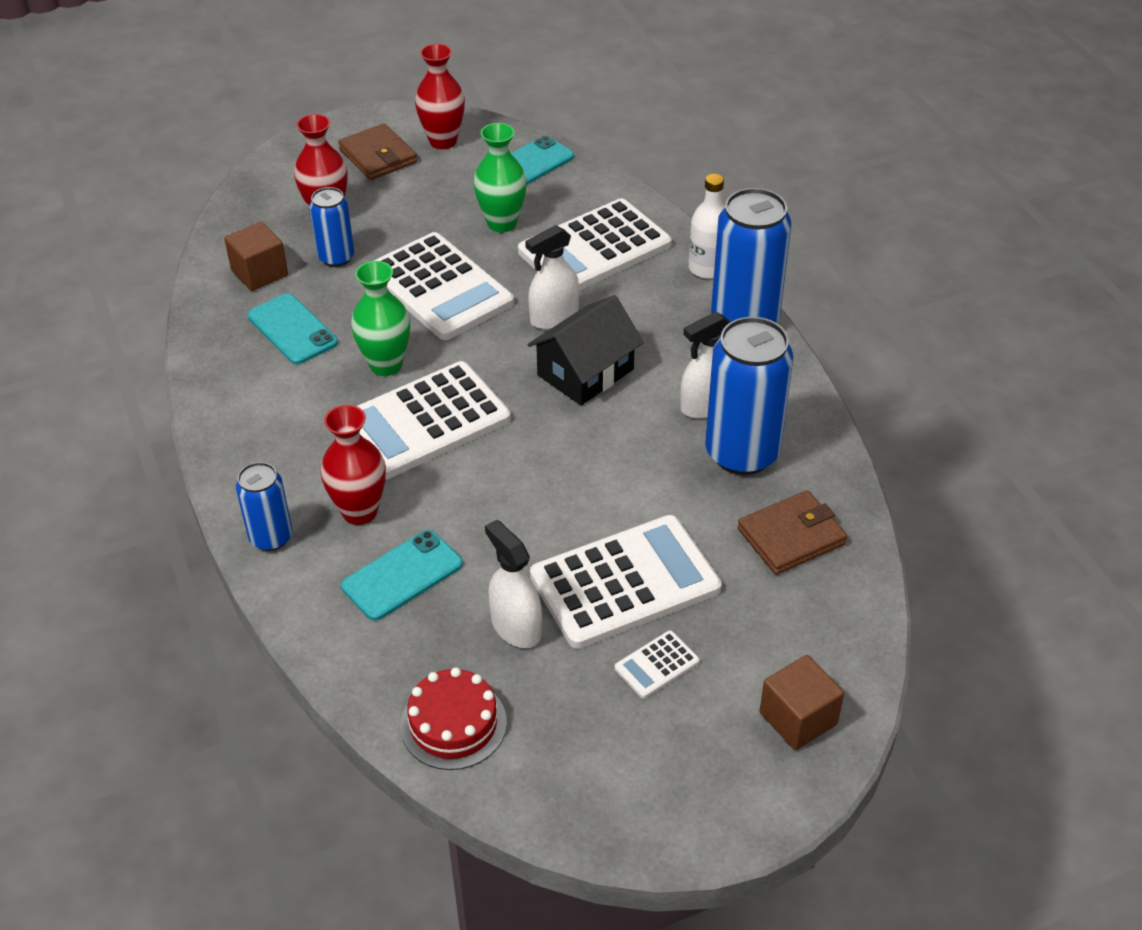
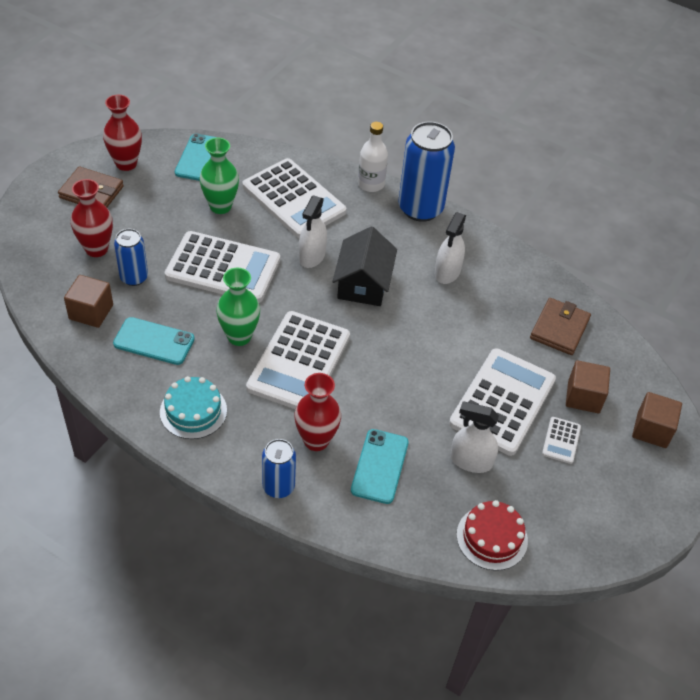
camera: 40 degrees left, 5 degrees up
(262, 417) = (193, 411): none -> turquoise cake
(594, 248) = (293, 199): white calculator -> white calculator turned 60 degrees counterclockwise
(741, 631) = (583, 397): none -> brown cube
(742, 453) = (492, 292): blue can -> none

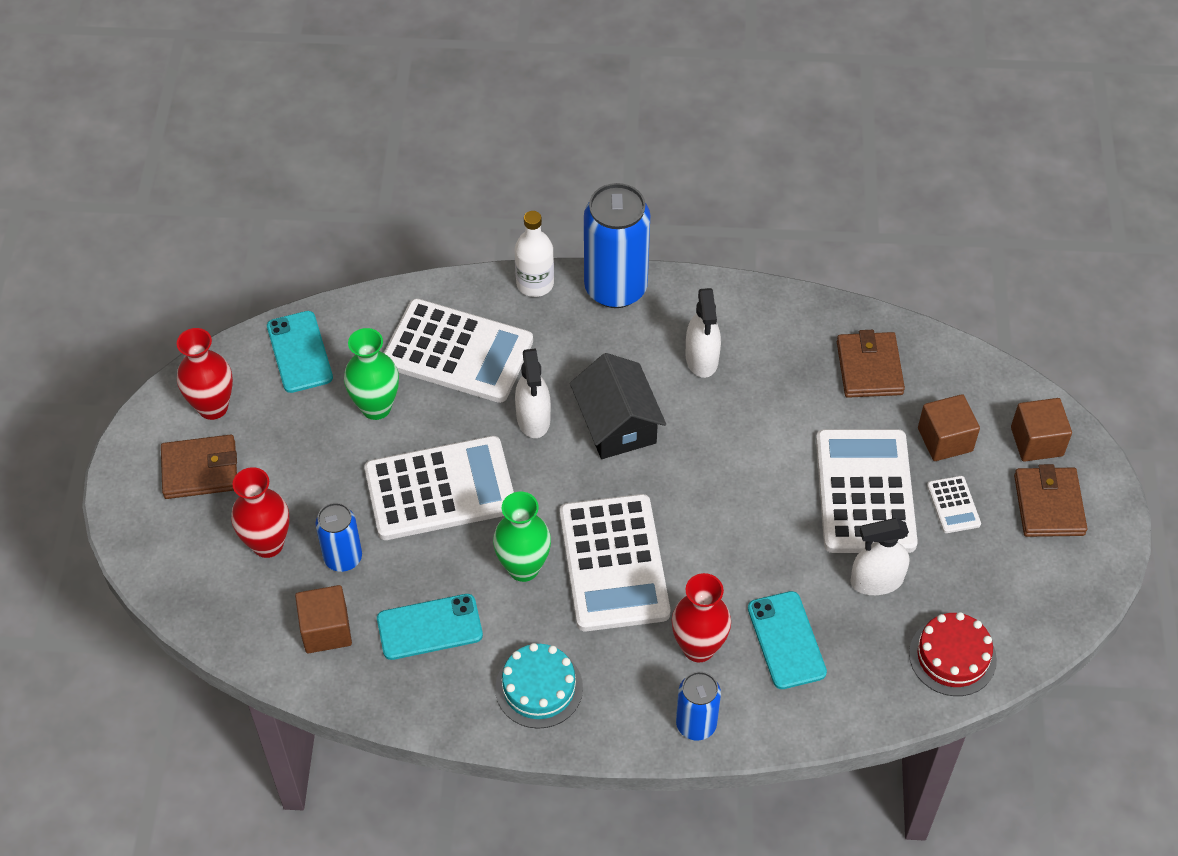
camera: 25 degrees left, 5 degrees up
(633, 475) = (1048, 505): none -> brown wallet

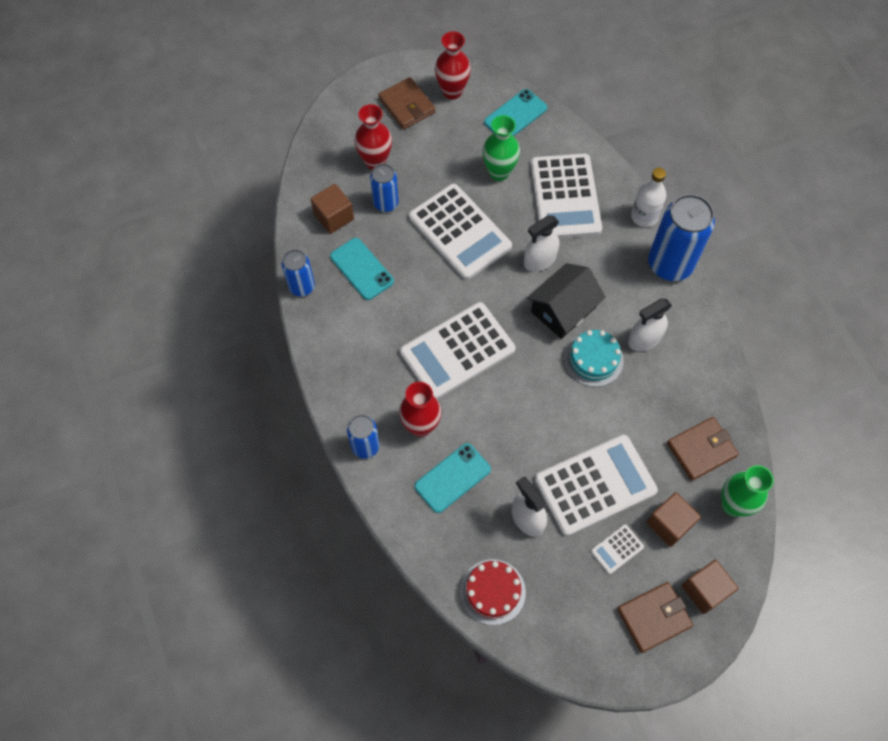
camera: 65 degrees right, 10 degrees up
(415, 712) = (302, 286): none -> blue can
(523, 568) = (428, 301): green vase -> green vase (733, 505)
(539, 688) = (349, 346): turquoise cake -> turquoise cake (593, 359)

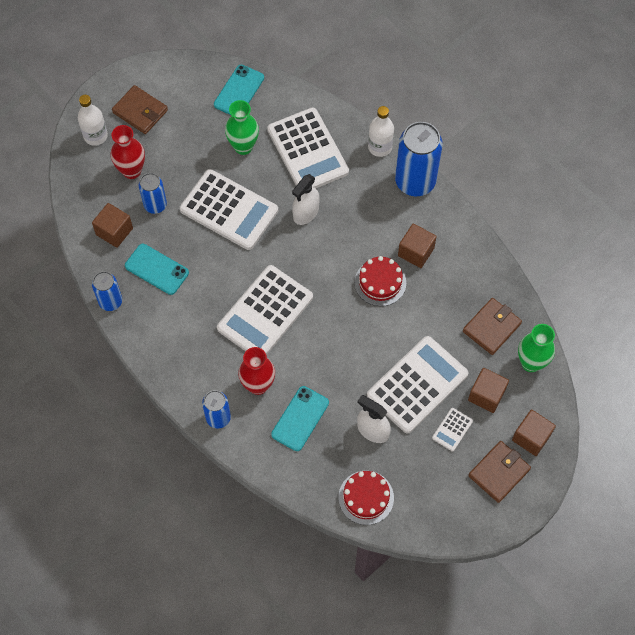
camera: 20 degrees left, 0 degrees up
(352, 116) = (95, 136): none -> white bottle
(452, 91) = (175, 86): red vase -> none
(563, 309) = (340, 249): black house -> none
(593, 359) = (380, 282): turquoise cake -> red cake
(644, 339) = (416, 252): white spray bottle -> brown cube

